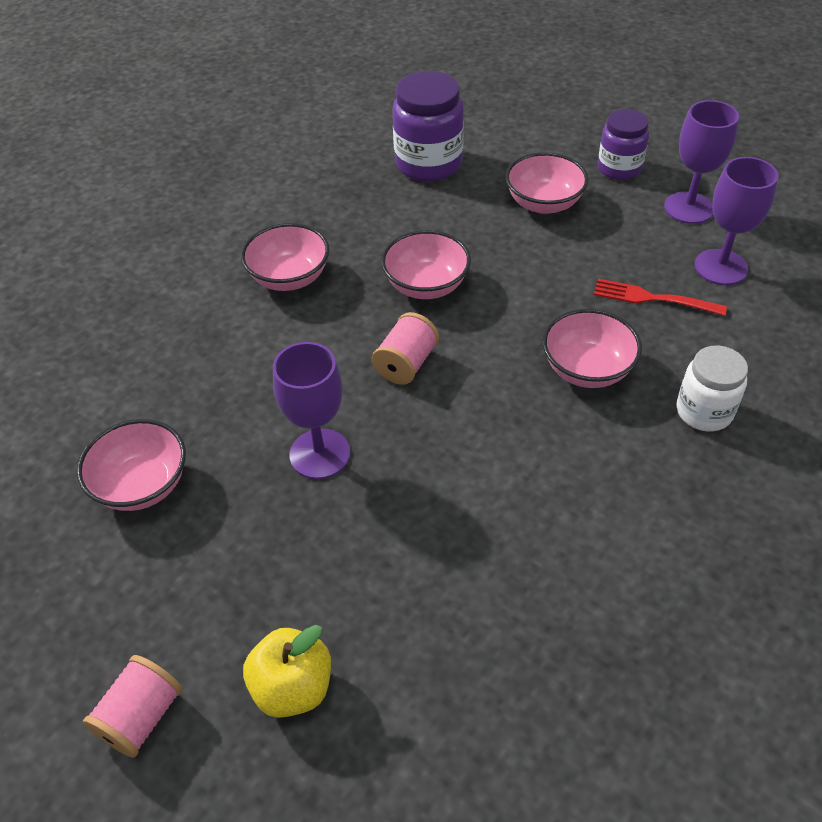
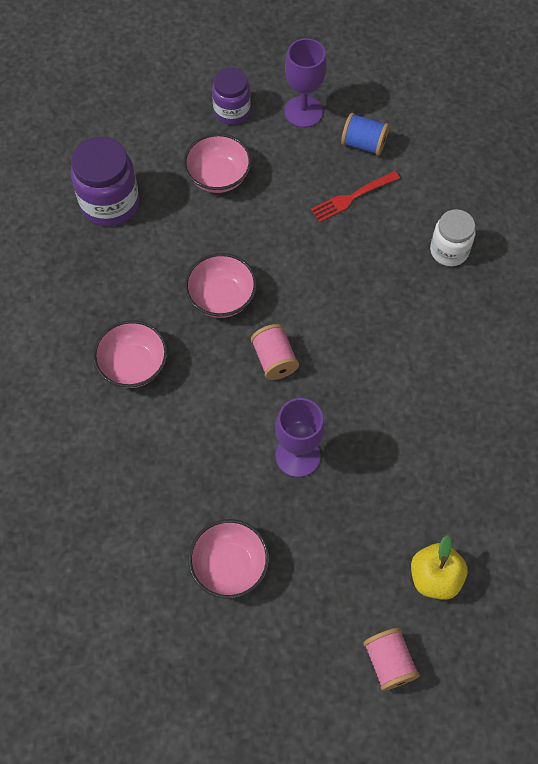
camera: 50 degrees left, 15 degrees up
(587, 369) = (369, 276): pink bowl -> none
(720, 267) = (364, 144): purple goblet -> blue spool

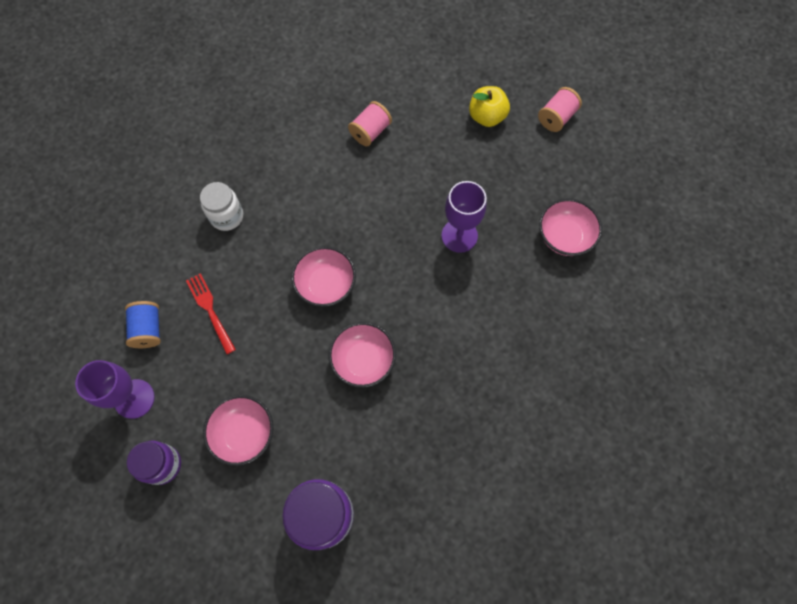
camera: 120 degrees left, 5 degrees up
(133, 365) = (463, 393): pink bowl -> pink bowl (326, 285)
(274, 359) = (394, 291): pink spool -> pink spool (370, 132)
(352, 197) = (210, 310): red fork -> red fork turned 150 degrees counterclockwise

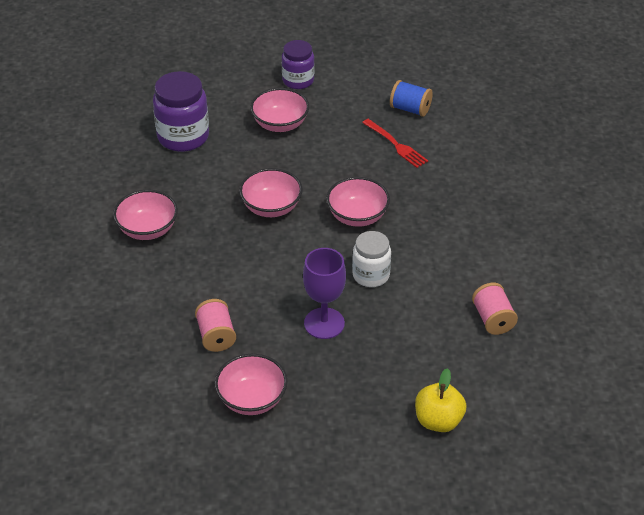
camera: 125 degrees right, 25 degrees down
(134, 399) = (360, 84): purple goblet -> none
(210, 310) = (396, 145): red fork -> red fork turned 45 degrees clockwise
(227, 216) = (477, 187): white jar -> white jar (371, 275)
(465, 446) = (147, 229): none -> pink bowl
(556, 117) = (389, 481): pink spool -> pink spool (216, 336)

